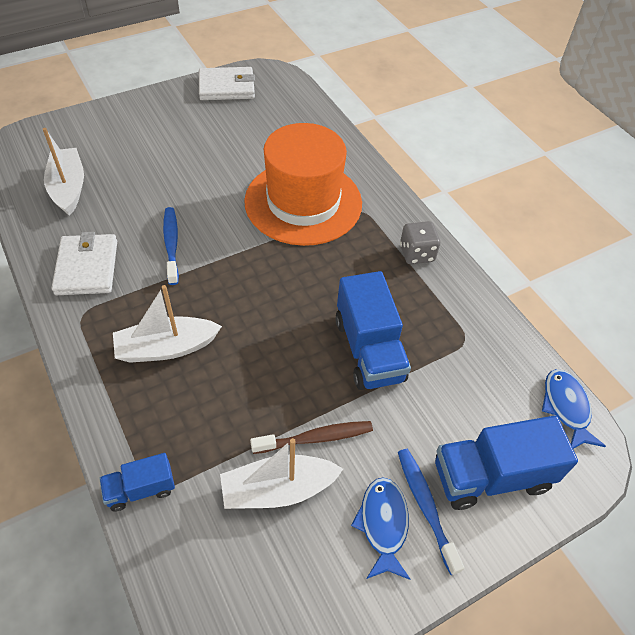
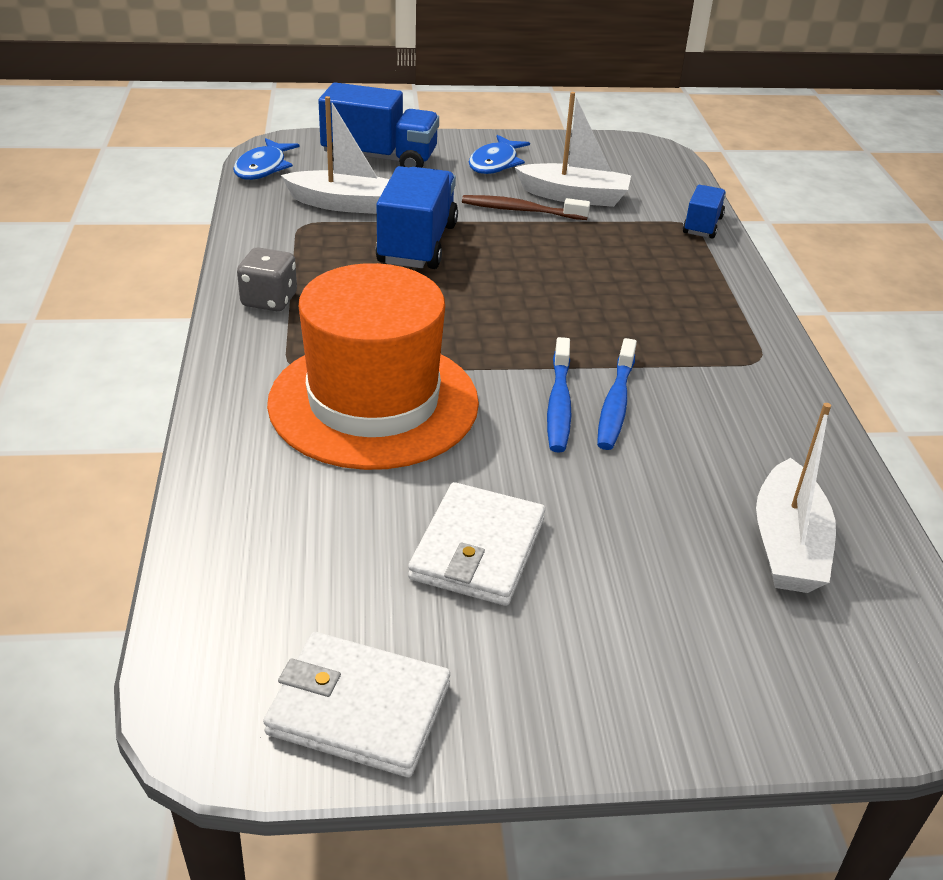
camera: 155 degrees left, 15 degrees down
(87, 267) = (752, 409): white wallet -> white wallet (478, 549)
(141, 489) = (702, 225): blue truck -> blue truck turned 75 degrees counterclockwise
(166, 348) = (653, 303): white boat -> white boat (344, 204)
(425, 506) = (452, 161): blue toothbrush -> blue toothbrush (559, 404)

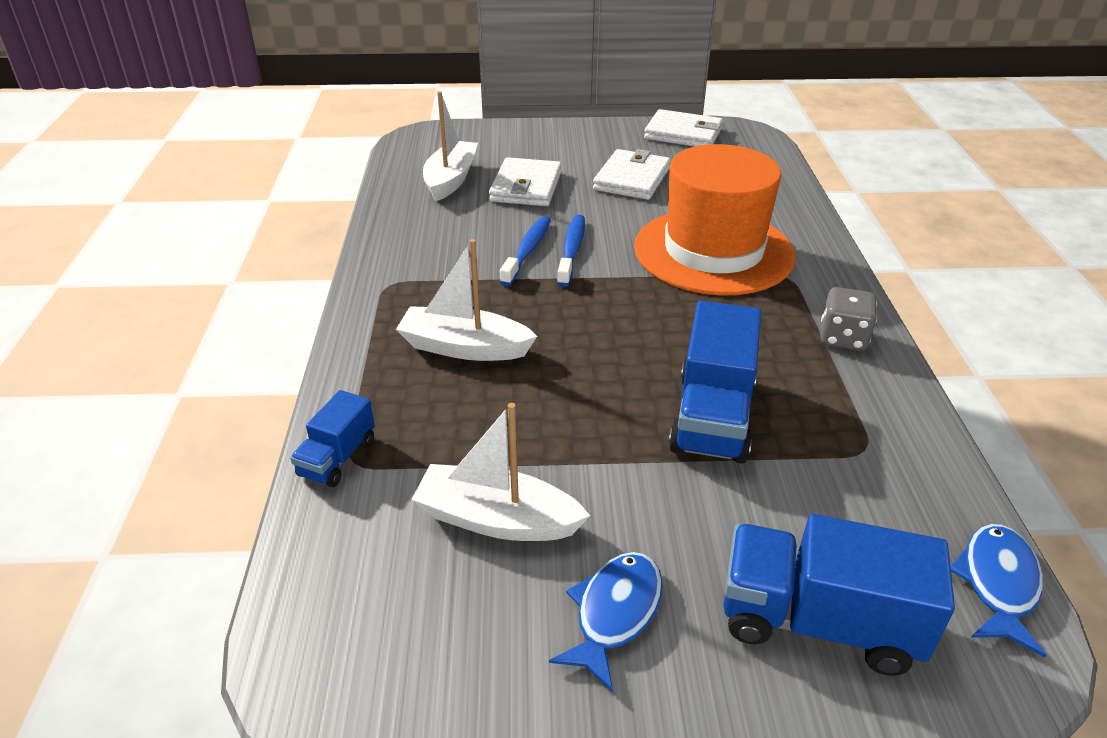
camera: 175 degrees left, 0 degrees up
(344, 204) = (829, 491): white boat -> white boat (464, 347)
(520, 210) = (581, 484): brown toothbrush -> none
(654, 527) = (526, 187): none -> white wallet

